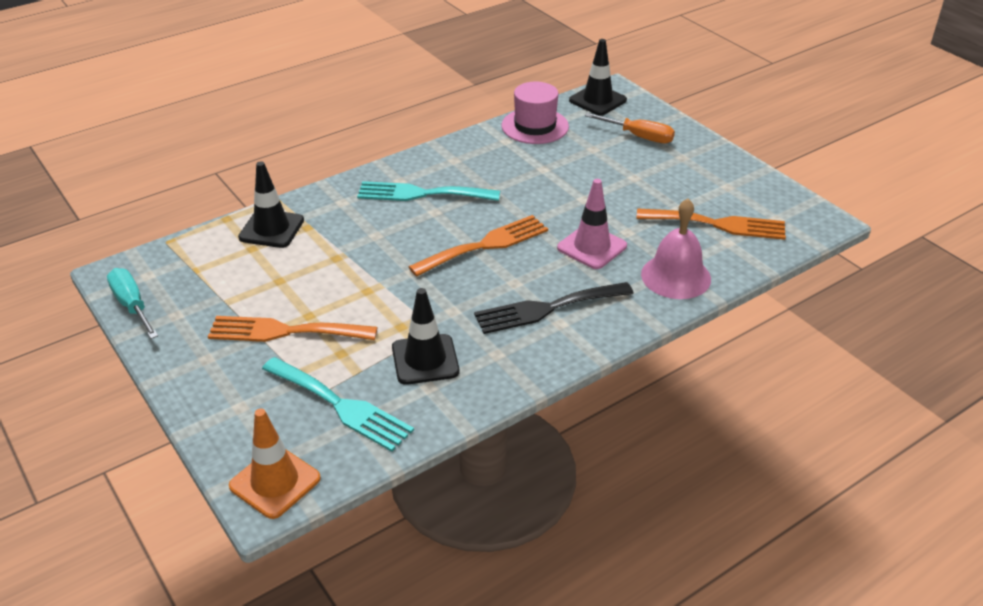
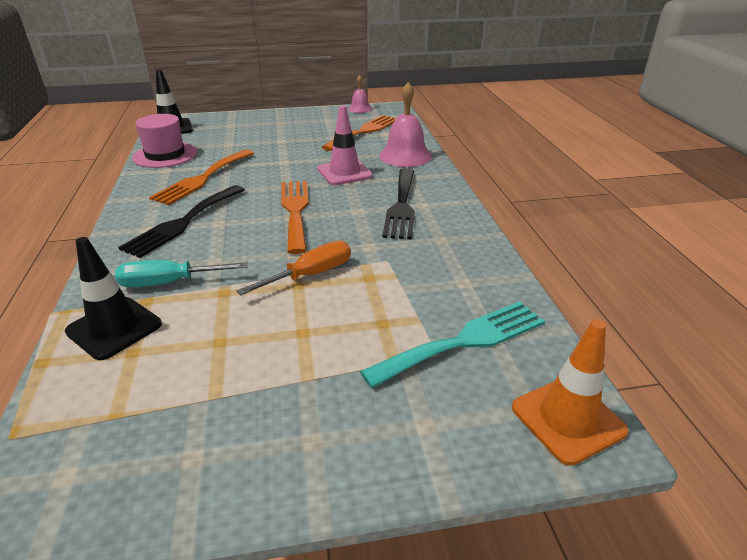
camera: 65 degrees left, 5 degrees down
(132, 306) = (120, 511): turquoise screwdriver -> turquoise screwdriver (169, 282)
(285, 331) = (314, 357): orange fork -> orange fork (202, 179)
(421, 194) = (183, 222): turquoise fork -> black fork
(425, 360) = (425, 275): black traffic cone -> none
(639, 136) = (237, 127): orange screwdriver -> orange screwdriver (310, 275)
(790, 197) = (360, 108): none -> pink bell

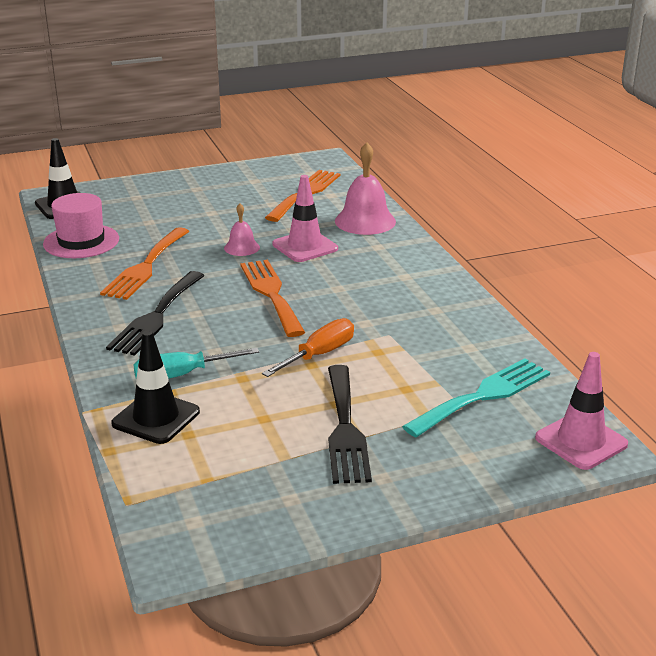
camera: 10 degrees left, 5 degrees down
(360, 108) = (286, 162): pink bell -> pink bell (242, 247)
(401, 206) = (382, 279): black fork -> black fork (345, 428)
(568, 419) = (581, 441): orange traffic cone -> pink traffic cone

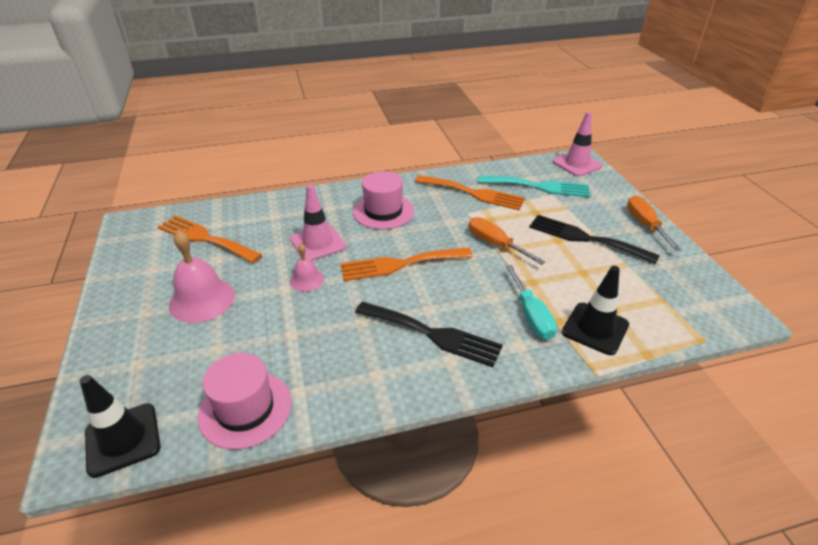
camera: 85 degrees left, 10 degrees up
(146, 266) = (328, 346): orange fork -> orange fork (473, 193)
(345, 428) = (585, 238): black fork -> black fork turned 150 degrees counterclockwise
(365, 221) = (280, 210): pink bell -> pink bell (202, 299)
(378, 278) = (383, 211): none -> pink hat
(395, 493) = (645, 225): none -> orange screwdriver
(483, 396) = (538, 187): turquoise fork -> turquoise fork turned 135 degrees clockwise

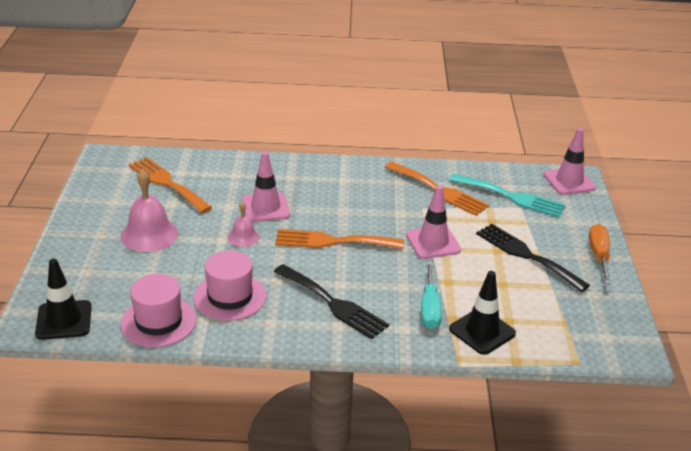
camera: 15 degrees right, 5 degrees down
(383, 211) = (340, 191): pink hat -> pink hat (230, 297)
(496, 244) = (433, 242): orange screwdriver -> pink traffic cone

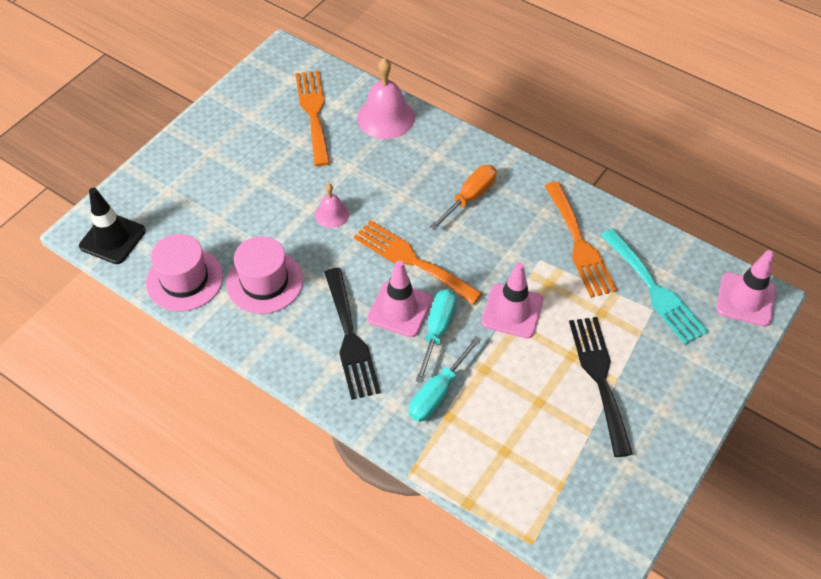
camera: 35 degrees right, 20 degrees up
(149, 234) = (251, 171): pink bell -> pink bell (386, 117)
(265, 207) = (381, 186): pink traffic cone -> pink traffic cone (400, 309)
(393, 274) = (437, 331): none -> turquoise screwdriver
(482, 331) = (465, 449): black traffic cone -> none
(599, 255) = (683, 420): orange screwdriver -> orange screwdriver (469, 198)

